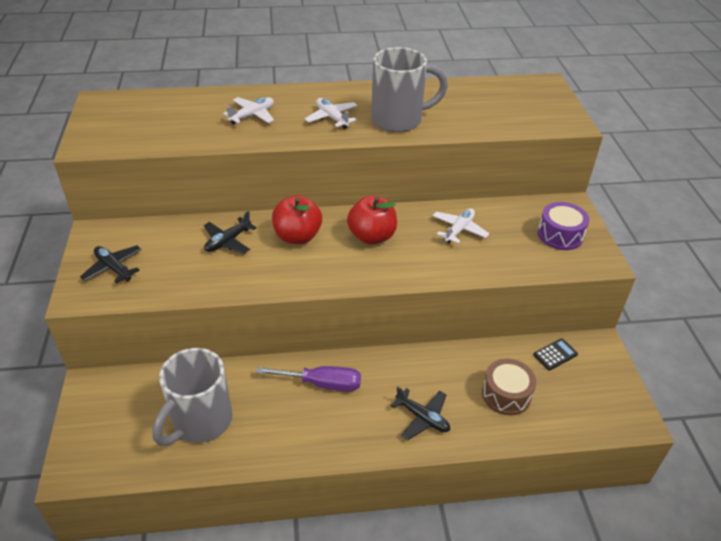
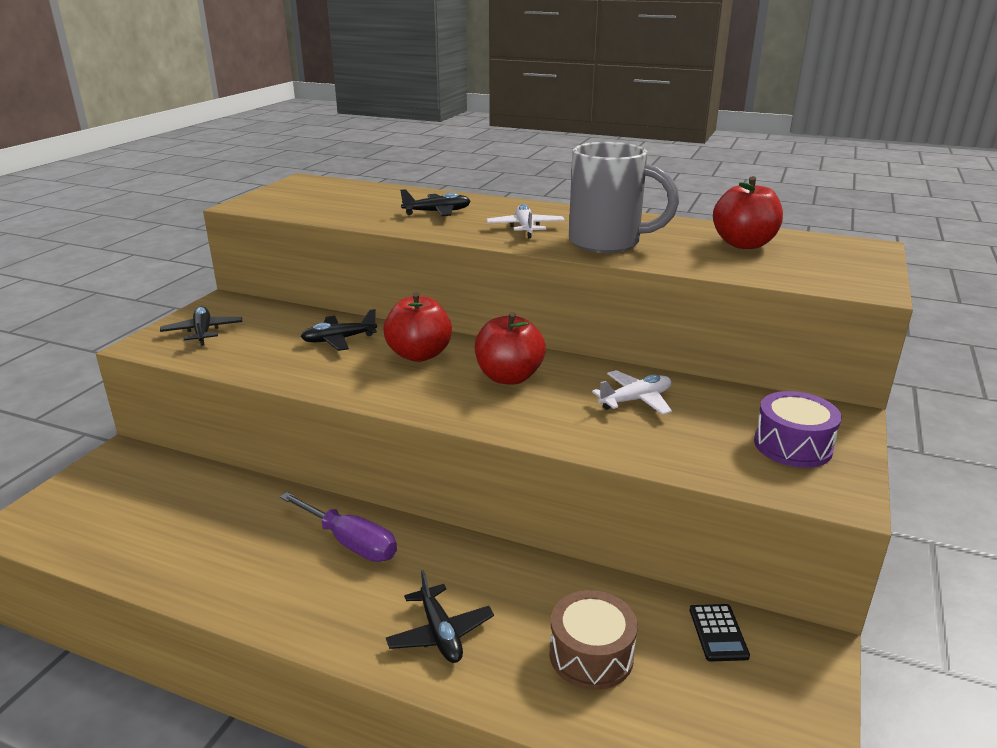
camera: 30 degrees right, 15 degrees down
(200, 422) = (180, 529): grey mug -> none
(252, 115) = (437, 212): white plane -> black plane
(479, 99) = (744, 244): none -> red apple
(555, 354) = (718, 633): black calculator -> black calculator turned 90 degrees clockwise

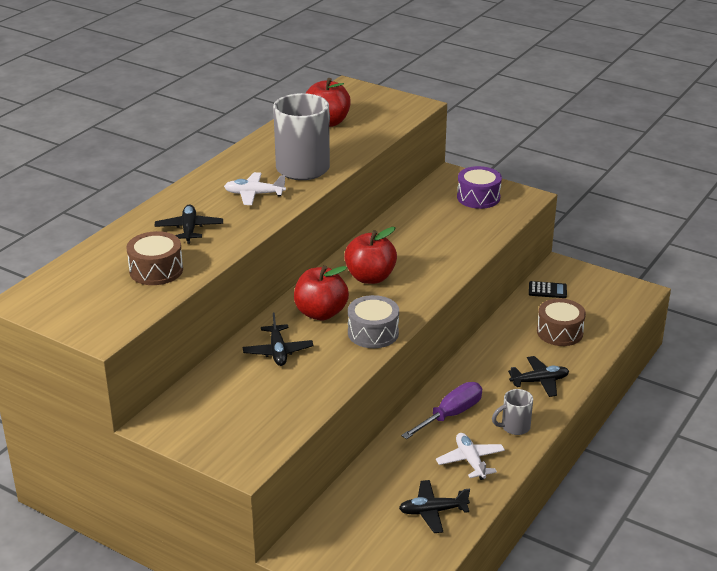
camera: 80 degrees left, 5 degrees up
(203, 332) = (230, 430): black plane -> black plane (433, 511)
(321, 608) = (514, 427): none -> grey mug
(354, 209) = (156, 270): none -> brown drum
(380, 389) = (373, 333): none -> grey drum
(635, 400) = (416, 235): white plane -> white plane (470, 461)

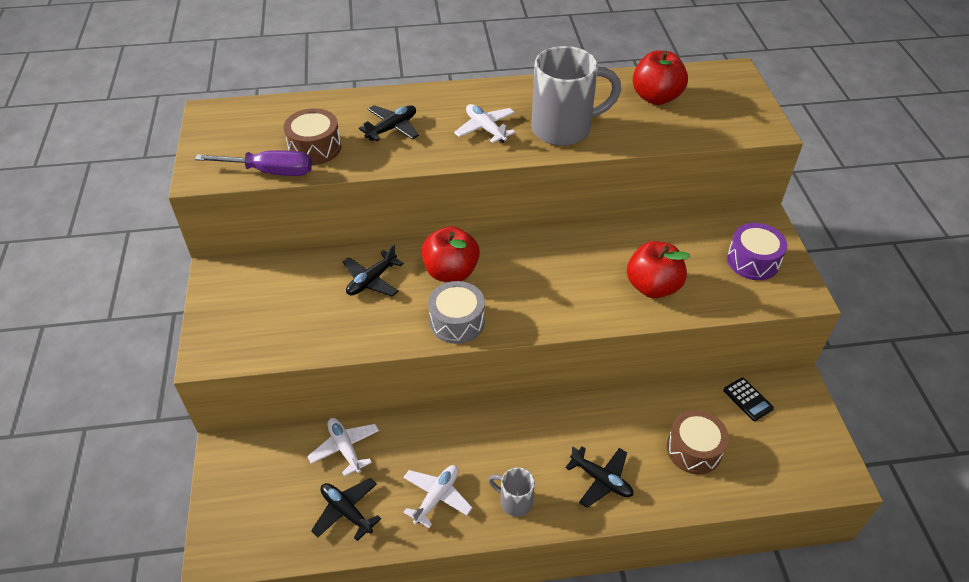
camera: 50 degrees right, 15 degrees up
(370, 277) = (536, 269): red apple -> red apple (652, 287)
(373, 486) = (345, 448): none -> white plane
(450, 415) = (486, 442): purple screwdriver -> purple screwdriver (270, 172)

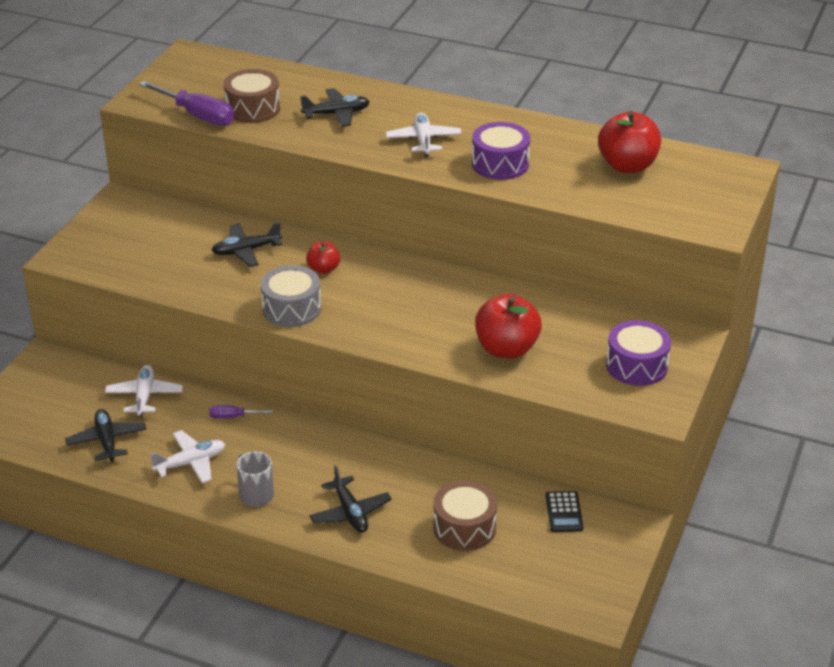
camera: 30 degrees right, 10 degrees down
(436, 433) = (233, 417): none -> purple screwdriver
(451, 272) = (323, 269): red apple -> red apple, size x0.54
(564, 129) = (500, 164): grey mug -> purple drum

